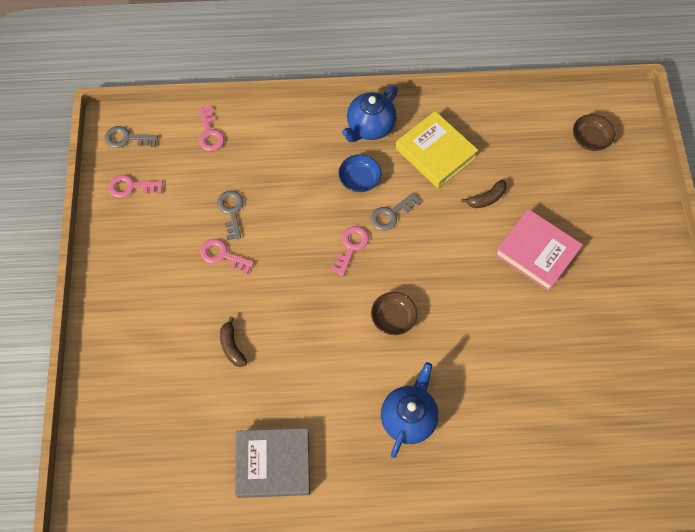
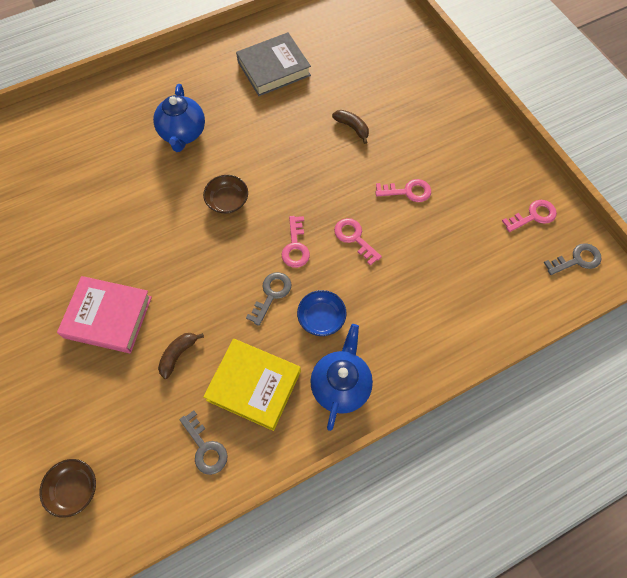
camera: 155 degrees right, 0 degrees up
(210, 133) = (502, 301): pink key -> pink key (354, 238)
(231, 211) = (426, 232): grey key -> grey key (205, 448)

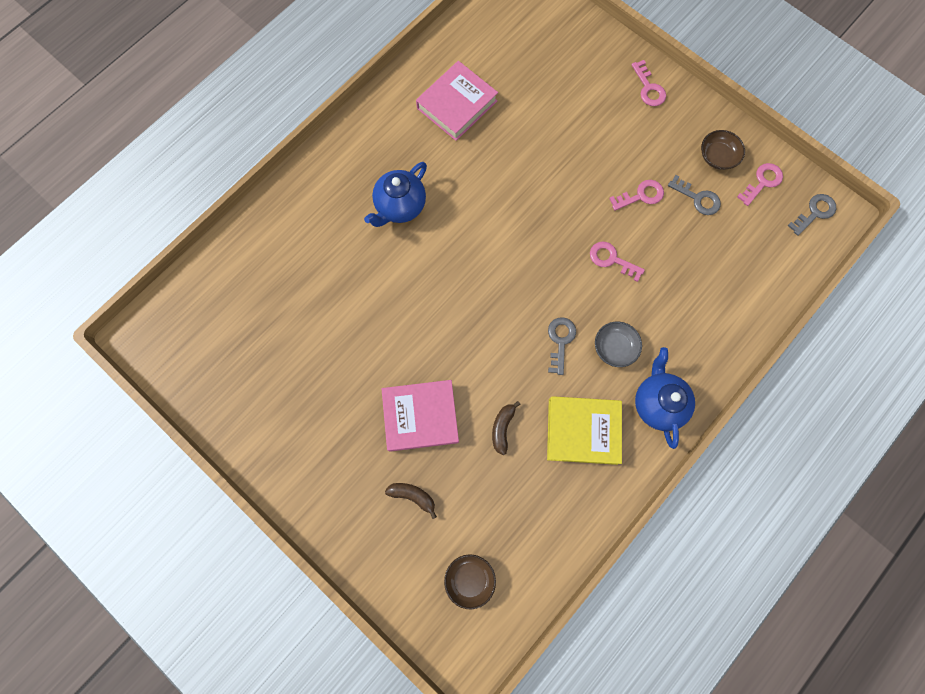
camera: 20 degrees left, 10 degrees up
(183, 133) = (400, 206): blue teapot -> blue teapot turned 60 degrees clockwise
(205, 448) = (566, 501): grey key -> grey key (698, 198)
(227, 201) = (477, 263): brown bowl -> brown bowl (717, 156)
(274, 68) = (457, 105): grey book -> pink book
(295, 246) = (561, 287): pink key -> pink key (649, 88)
(321, 318) = (614, 347): blue bowl -> grey bowl
(352, 127) = (562, 145): brown banana -> brown banana (413, 496)

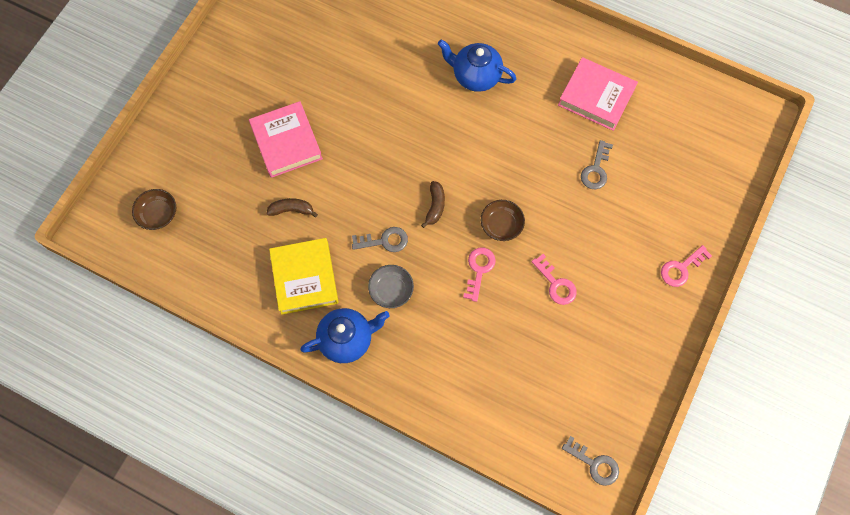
camera: 75 degrees right, 5 degrees down
(413, 496) = (217, 153): brown banana -> brown banana (435, 206)
(698, 198) = (571, 340): grey key -> grey key (596, 170)
(717, 156) = (626, 351): brown bowl -> brown bowl (501, 225)
(762, 182) = (612, 403): pink key -> none

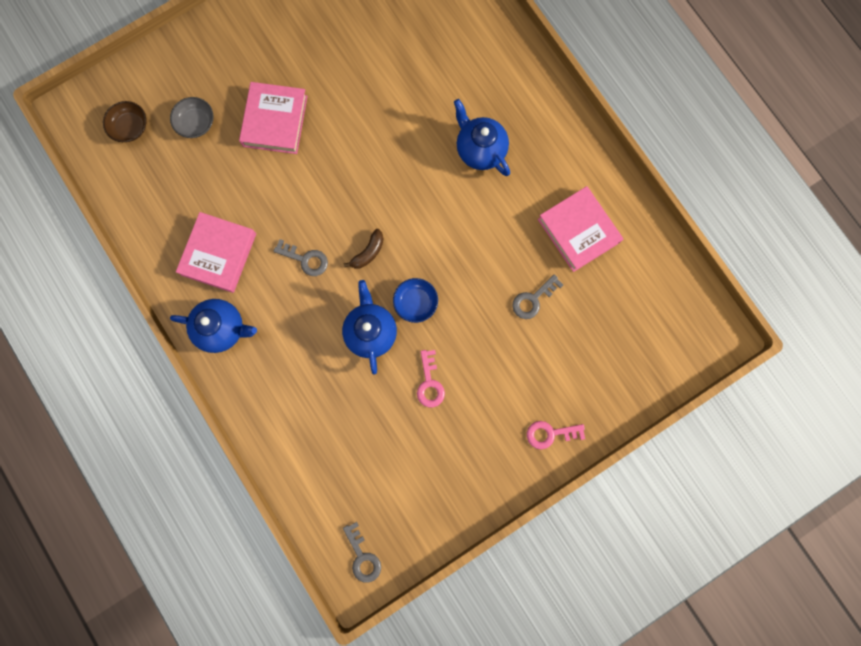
camera: 30 degrees right, 10 degrees up
(291, 210) = (243, 186): brown banana -> none
(304, 278) = (218, 254): yellow book -> pink book
(391, 290) = (285, 307): grey bowl -> grey bowl (196, 123)
(479, 269) = (371, 332): pink key -> blue teapot
(501, 225) = (415, 302): brown bowl -> blue bowl

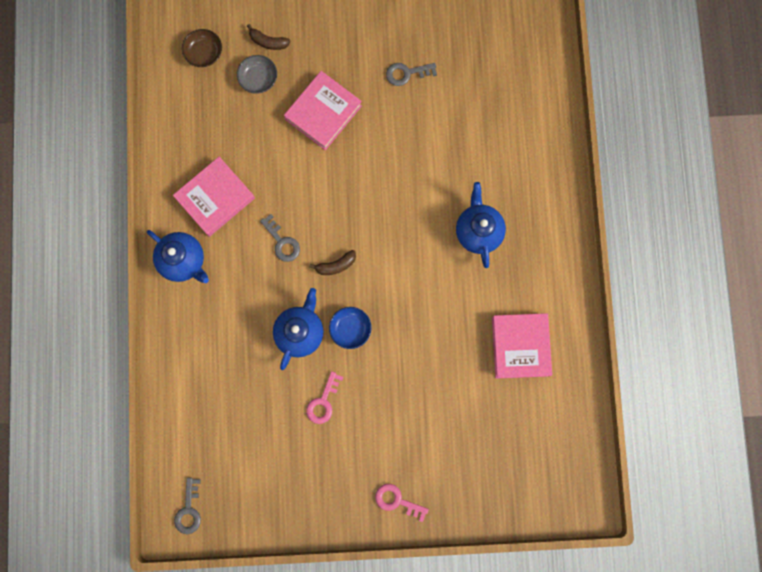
camera: 30 degrees right, 0 degrees up
(185, 85) = (268, 42): none -> brown banana
(533, 300) = (448, 382): grey key -> grey key (406, 73)

